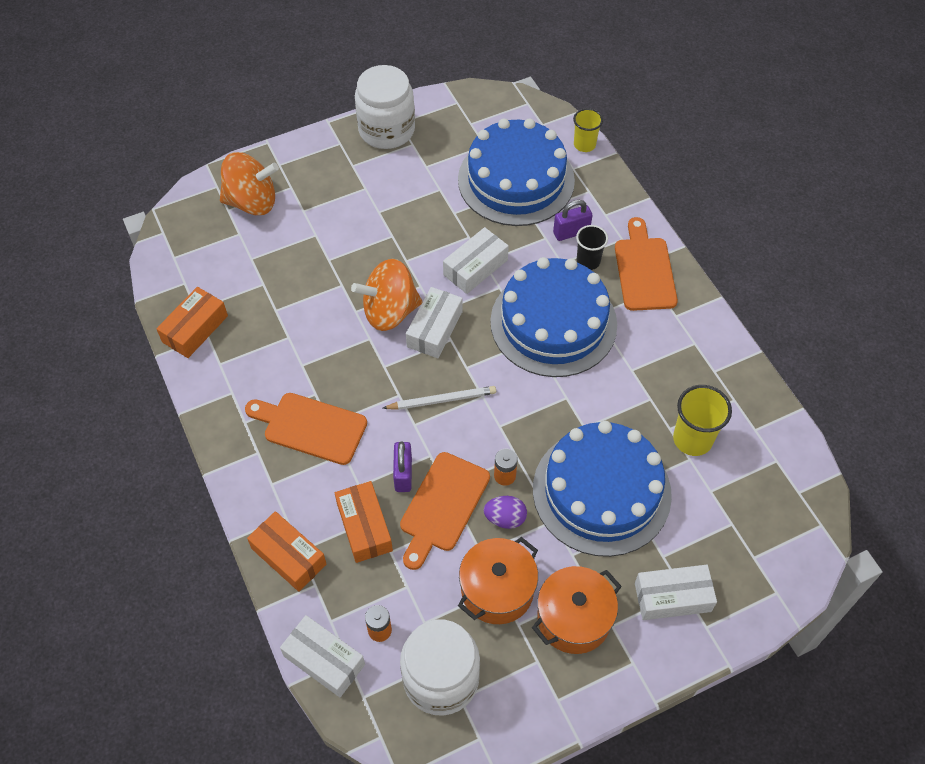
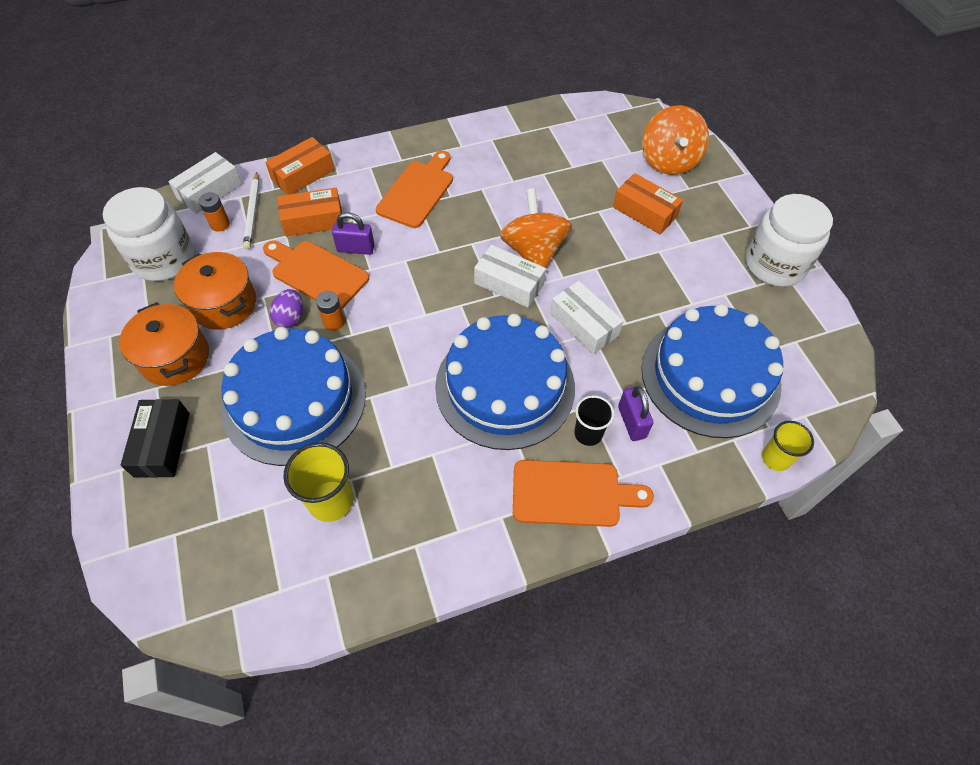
camera: 95 degrees right, 0 degrees up
(195, 329) = (528, 125): orange box -> orange box (644, 212)
(441, 400) = (427, 282): white pencil -> white pencil (253, 212)
(672, 597) = (162, 444): white box -> black box

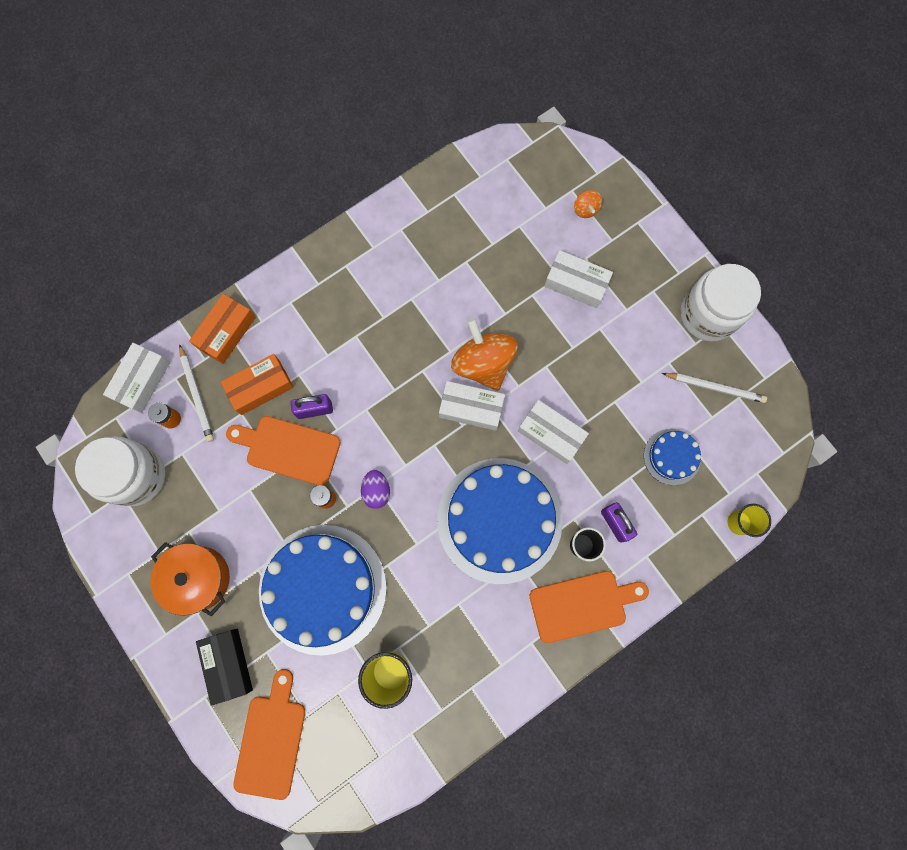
camera: 15 degrees left, 20 degrees up
(224, 304) = (217, 509): orange pot -> none
(290, 317) = (284, 505): purple egg -> purple egg (376, 491)
(417, 191) = (349, 321): orange cutting board -> orange cutting board (271, 740)
(644, 212) = (576, 283): orange box -> white box
(669, 161) = (585, 209): orange spinning top -> orange spinning top, size x0.44
(710, 376) = (672, 456): blue cake -> blue cake, size x0.46
(770, 326) = (715, 387): none -> white pencil

